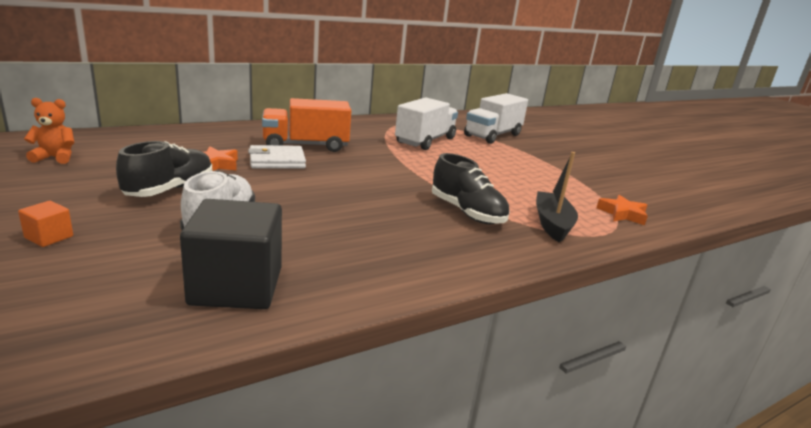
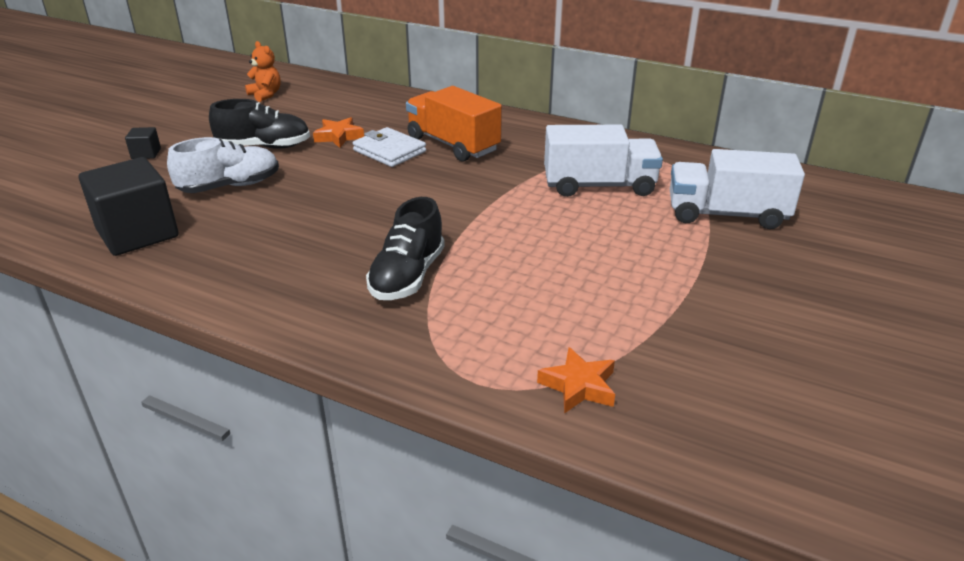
camera: 60 degrees right, 10 degrees up
(49, 237) = (146, 154): orange cube -> black cube
(552, 224) = (454, 337): black boat -> none

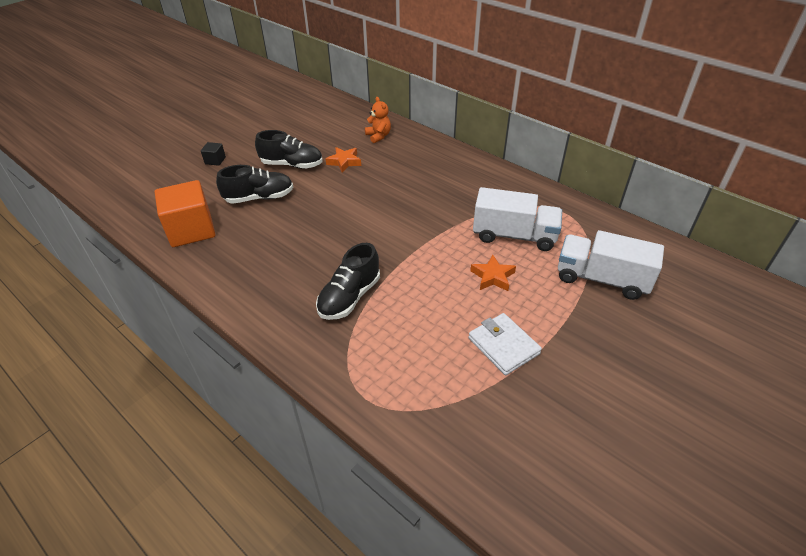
camera: 15 degrees right, 10 degrees up
(137, 233) = (191, 230): black cube -> orange cube
(230, 186) = (259, 198): white shoe -> black shoe
(265, 95) = (307, 115): orange teddy bear -> orange teddy bear (378, 136)
(389, 151) = (375, 180): white wallet -> white wallet (503, 346)
(453, 144) = (421, 180): orange truck -> none
(579, 386) = (431, 415): orange star -> orange star (493, 277)

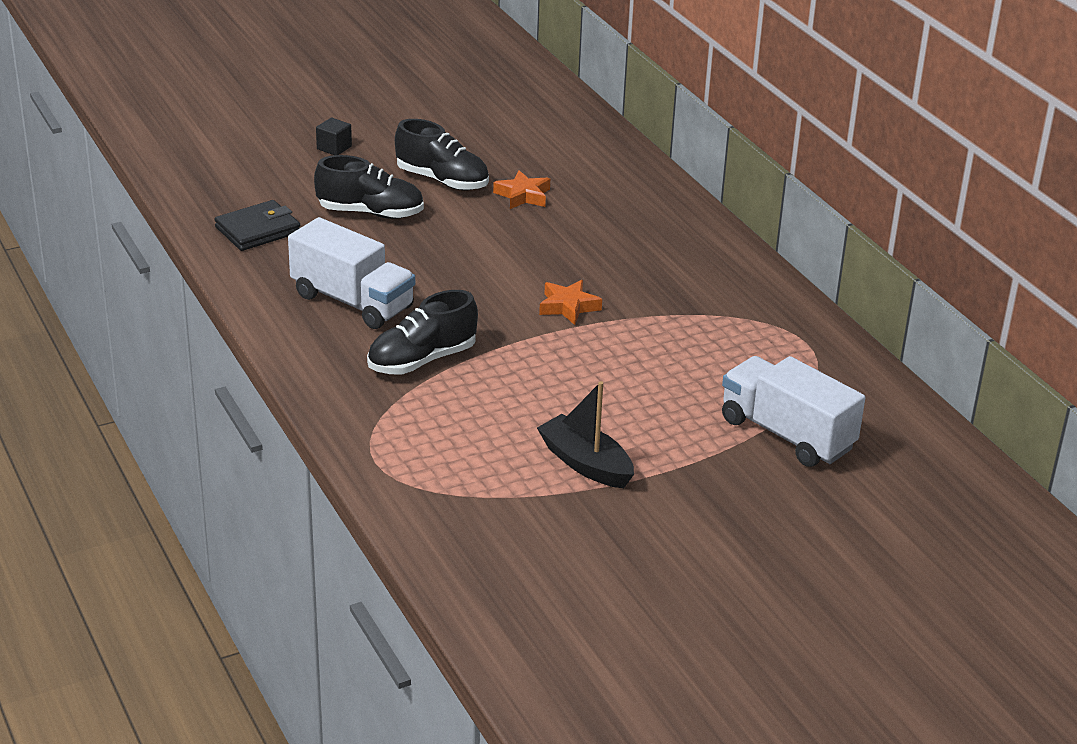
camera: 20 degrees right, 10 degrees down
(191, 230) = (258, 230): orange cube -> black wallet
(378, 136) = (601, 171): orange teddy bear -> none
(493, 277) = (632, 390): orange star -> orange star (568, 307)
(503, 346) = (585, 463): white wallet -> black boat
(514, 235) = (705, 352): white truck -> white truck (352, 301)

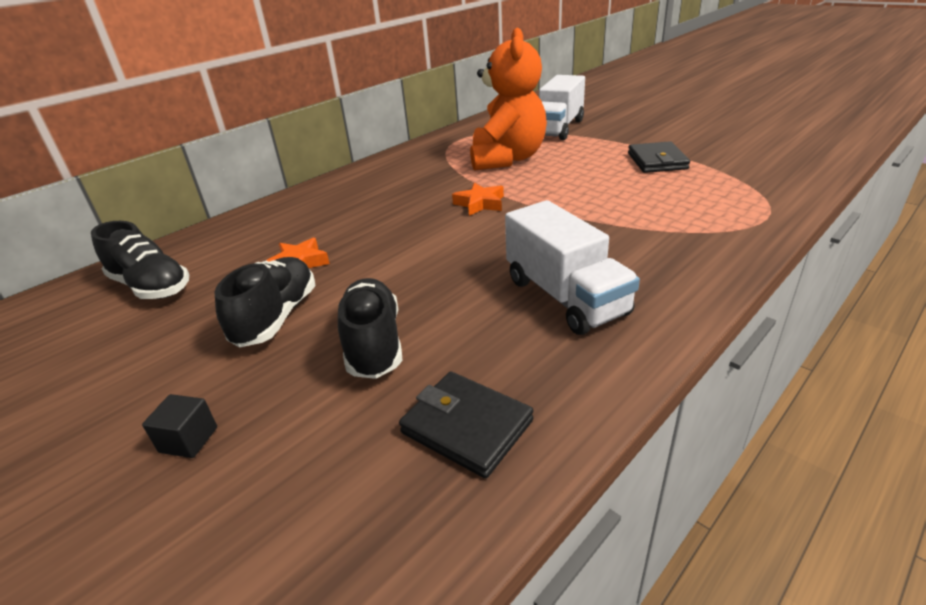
camera: 105 degrees left, 0 degrees up
(352, 301) = (565, 297): white truck -> white truck turned 135 degrees clockwise
(422, 360) = (617, 237): black shoe -> black shoe (151, 286)
(585, 463) = (657, 161): black boat -> black wallet
(691, 358) = (507, 159): none -> orange teddy bear

